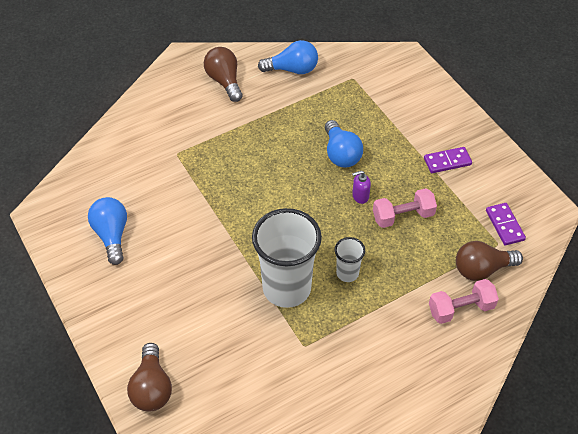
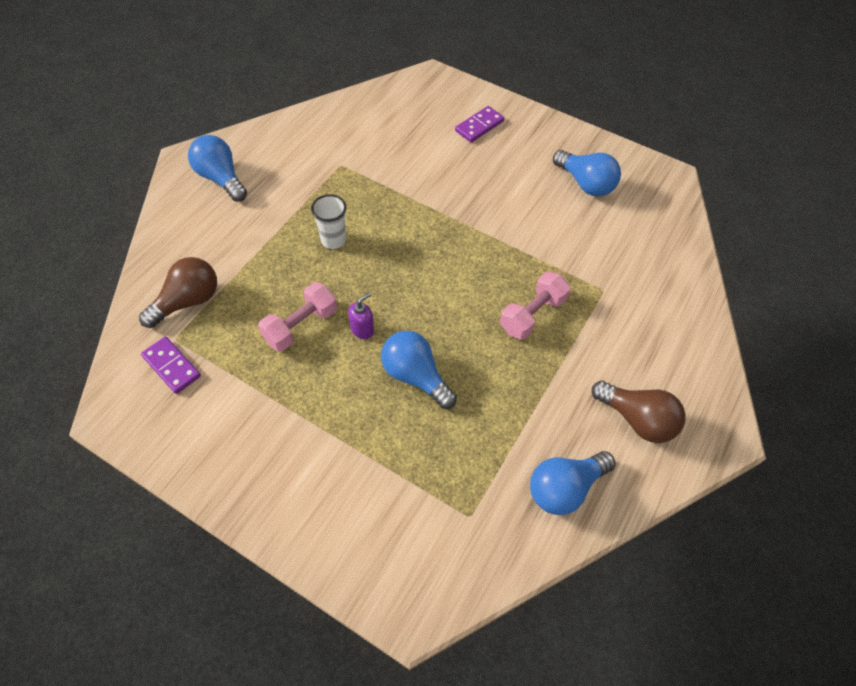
camera: 150 degrees right, 5 degrees up
(152, 388) = (446, 94): brown light bulb -> none
(286, 288) = (385, 203): white cup -> none
(421, 380) = (221, 178): none -> blue light bulb
(447, 161) = (272, 428): purple domino -> purple domino (479, 126)
(461, 309) = (201, 252): pink dumbbell -> pink dumbbell (532, 315)

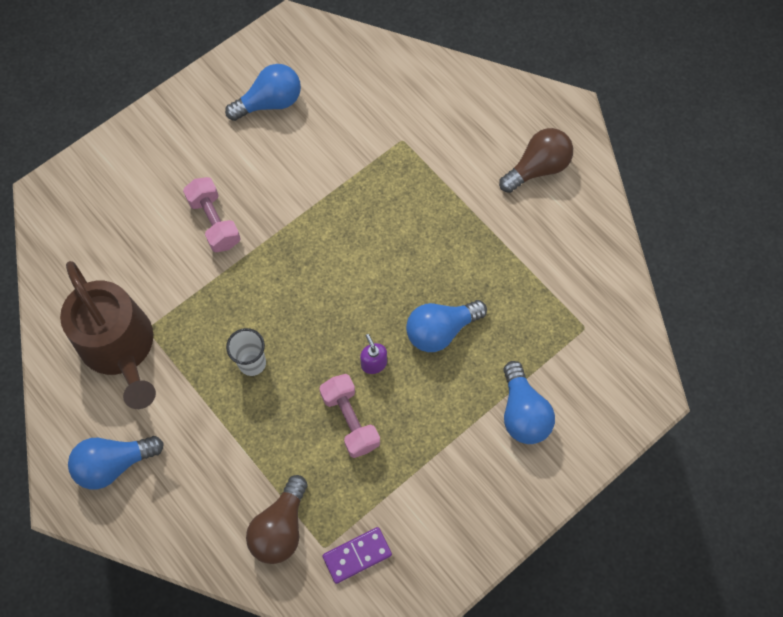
camera: 70 degrees left, 10 degrees up
(188, 301) = (280, 528): brown light bulb -> brown light bulb turned 135 degrees counterclockwise
(319, 154) = (120, 348): none -> brown watering can
(479, 126) = (148, 171): purple domino -> none
(532, 315) = (408, 209): pink dumbbell -> pink dumbbell (214, 222)
(565, 488) = (581, 247): blue light bulb -> blue light bulb (523, 412)

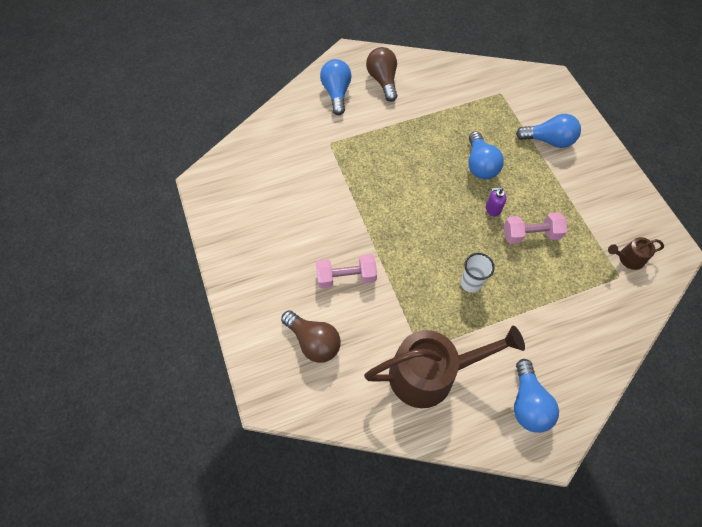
camera: 70 degrees left, 5 degrees down
(270, 103) = (261, 212): blue light bulb -> blue light bulb (336, 93)
(280, 528) = (600, 299): brown light bulb -> brown light bulb (313, 341)
(357, 555) = (628, 258): purple domino -> brown watering can

